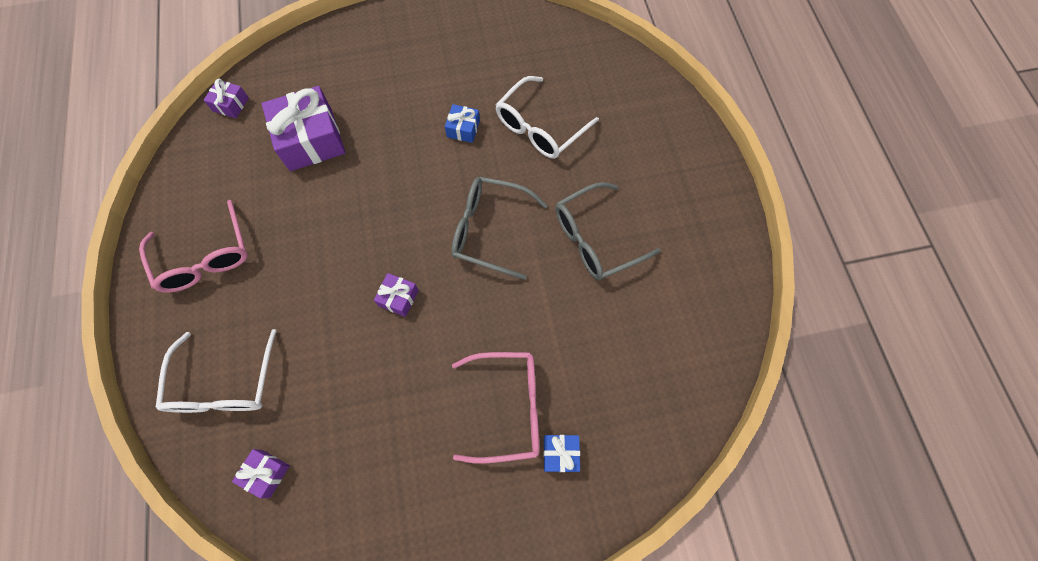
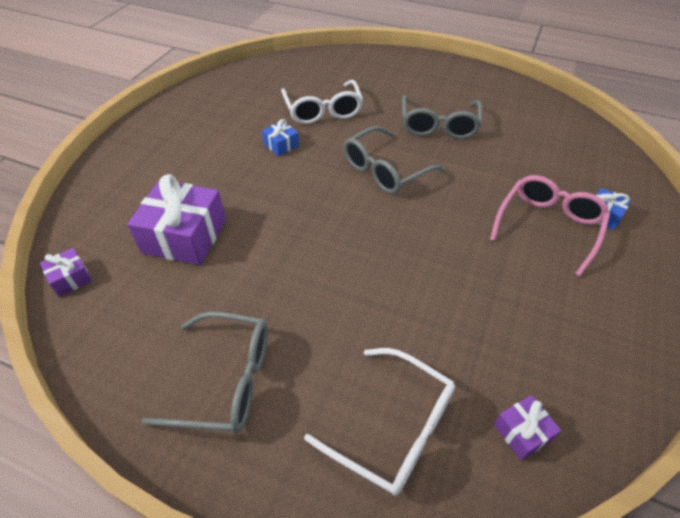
camera: 55 degrees left, 20 degrees down
(205, 257) = (225, 380): pink glasses -> grey glasses
(398, 298) = (402, 247): purple gift -> none

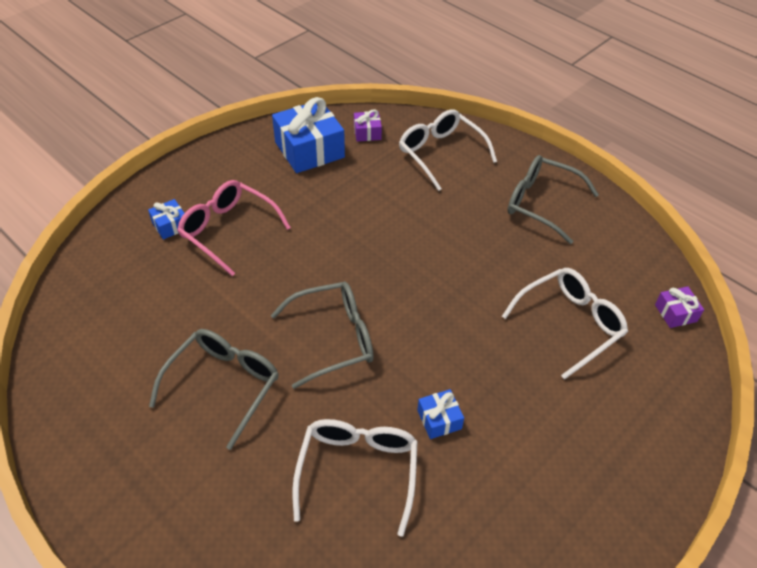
camera: 160 degrees left, 0 degrees up
(184, 236) = (569, 324): purple gift -> white glasses
(548, 227) = (228, 231): pink glasses -> pink glasses turned 75 degrees clockwise
(569, 364) = (309, 150): none -> blue gift

